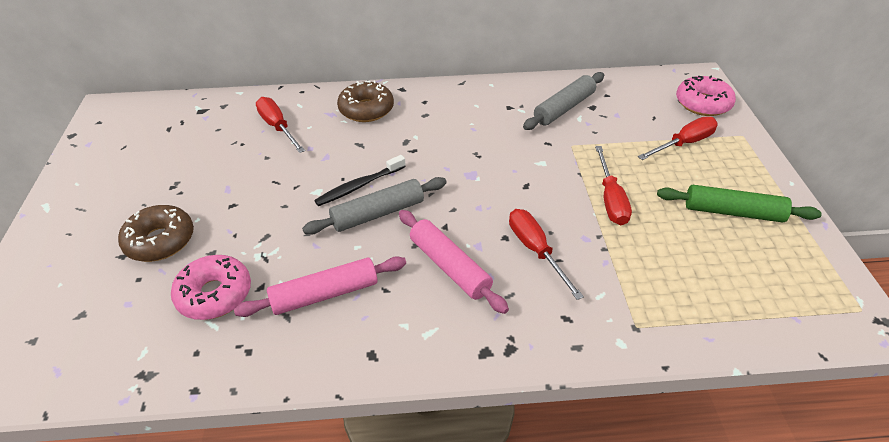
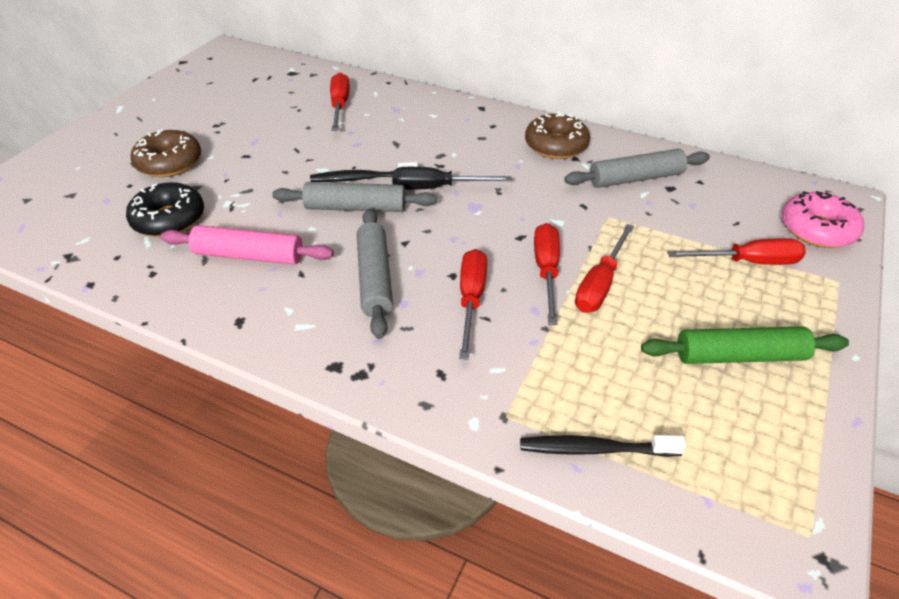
camera: 30 degrees right, 0 degrees up
(214, 294) = (169, 219): pink donut -> black donut
(366, 109) = (430, 115): brown donut -> brown donut (556, 145)
(428, 171) = (436, 188): none -> black screwdriver
(449, 266) = (375, 278): pink rolling pin -> grey rolling pin
(567, 205) = (546, 271): none -> red screwdriver
(709, 320) = (595, 449): none -> black toothbrush
(733, 212) = (739, 356): green rolling pin -> green rolling pin turned 45 degrees counterclockwise

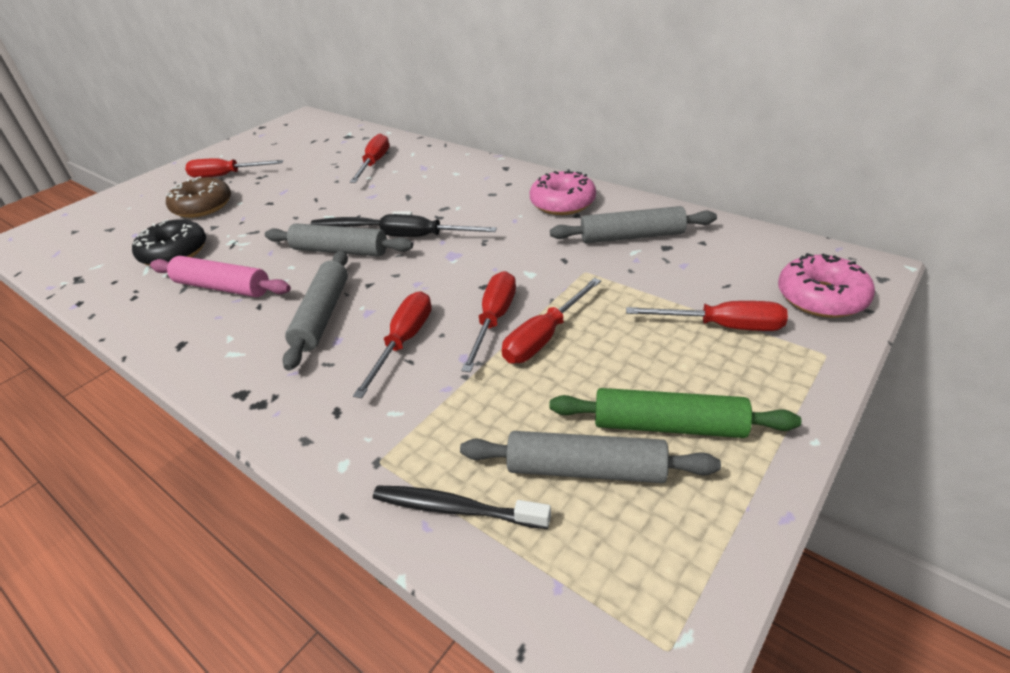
camera: 15 degrees right, 5 degrees down
(175, 124) = (226, 175): none -> red screwdriver
(556, 145) = (562, 203): brown donut -> pink donut
(688, 401) = (586, 469): none -> grey rolling pin

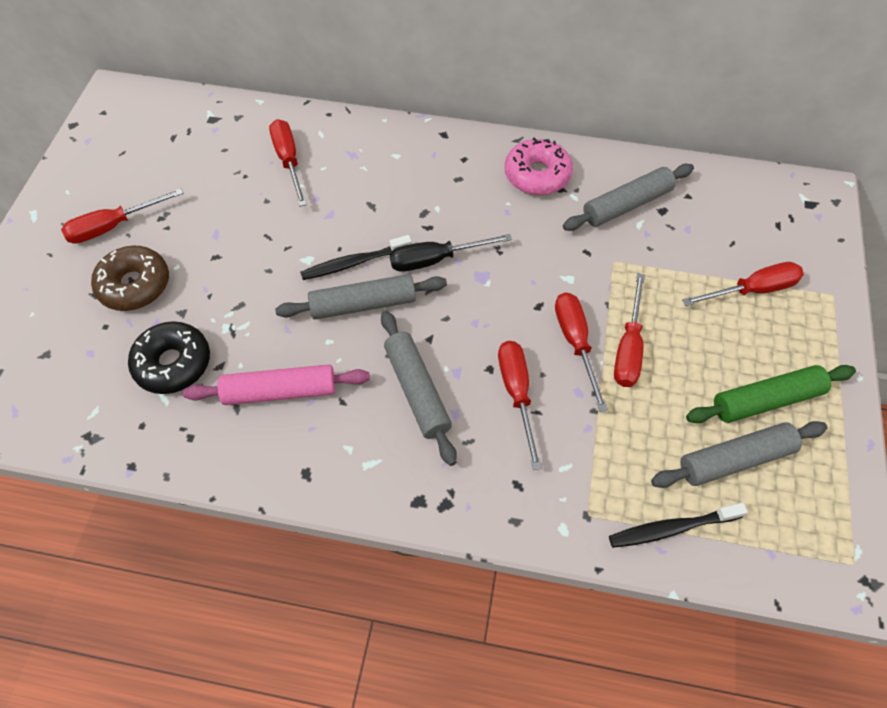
camera: 30 degrees left, 20 degrees up
(821, 297) = (804, 236): pink donut -> none

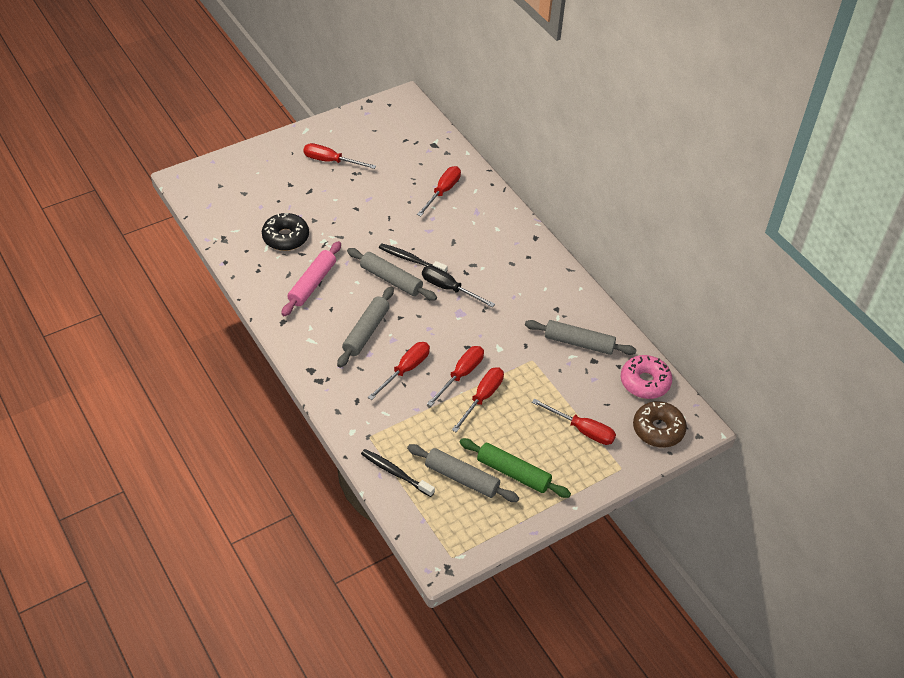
camera: 45 degrees right, 10 degrees down
(134, 285) = (309, 193): brown donut -> brown donut (658, 429)
(280, 391) = (312, 284): pink rolling pin -> pink rolling pin turned 75 degrees clockwise
(537, 175) = (554, 293): pink donut -> pink donut (645, 382)
(628, 347) = (482, 398): red screwdriver -> red screwdriver turned 150 degrees clockwise

